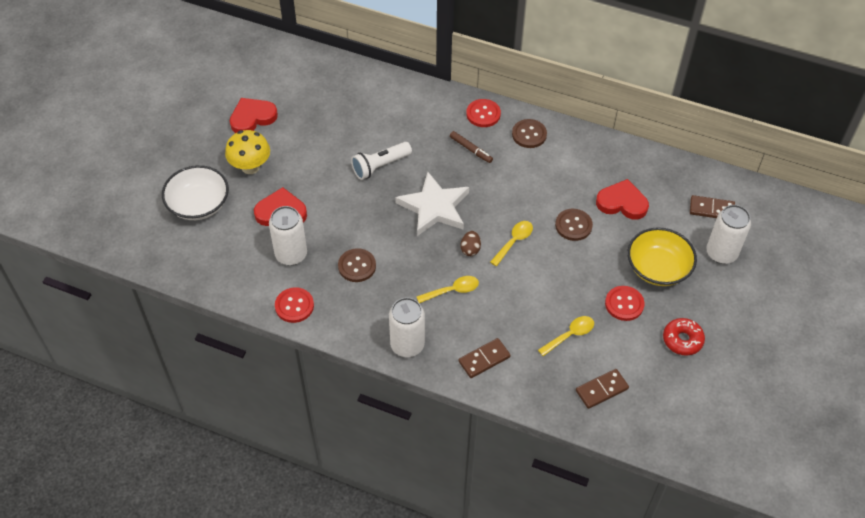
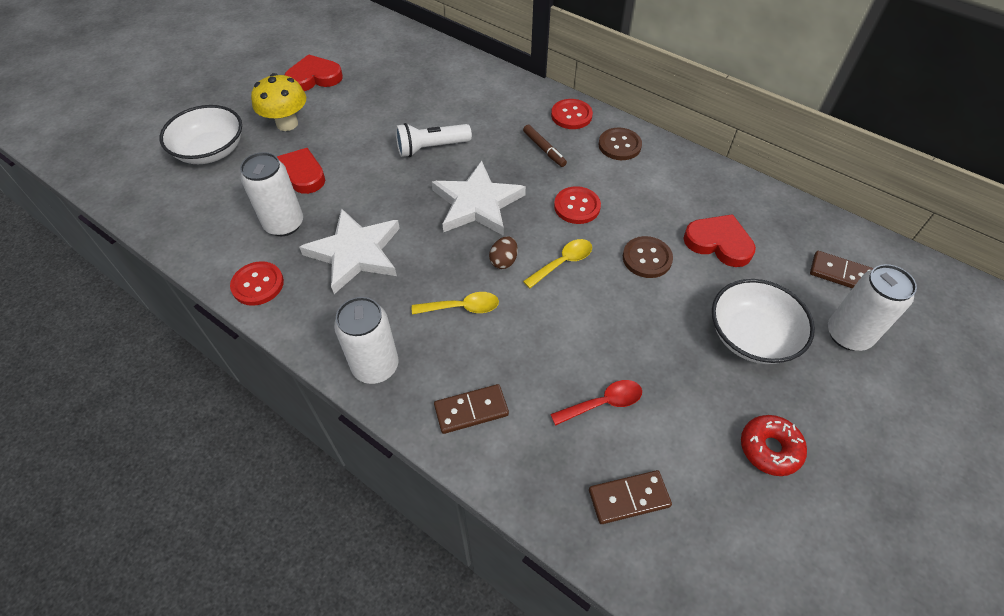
camera: 15 degrees right, 0 degrees up
(357, 266) = (355, 253): brown button -> white star
(570, 335) = (603, 403): yellow spoon -> red spoon
(624, 304) = (692, 376): red button -> red button (577, 206)
(658, 268) = (751, 336): yellow bowl -> white bowl

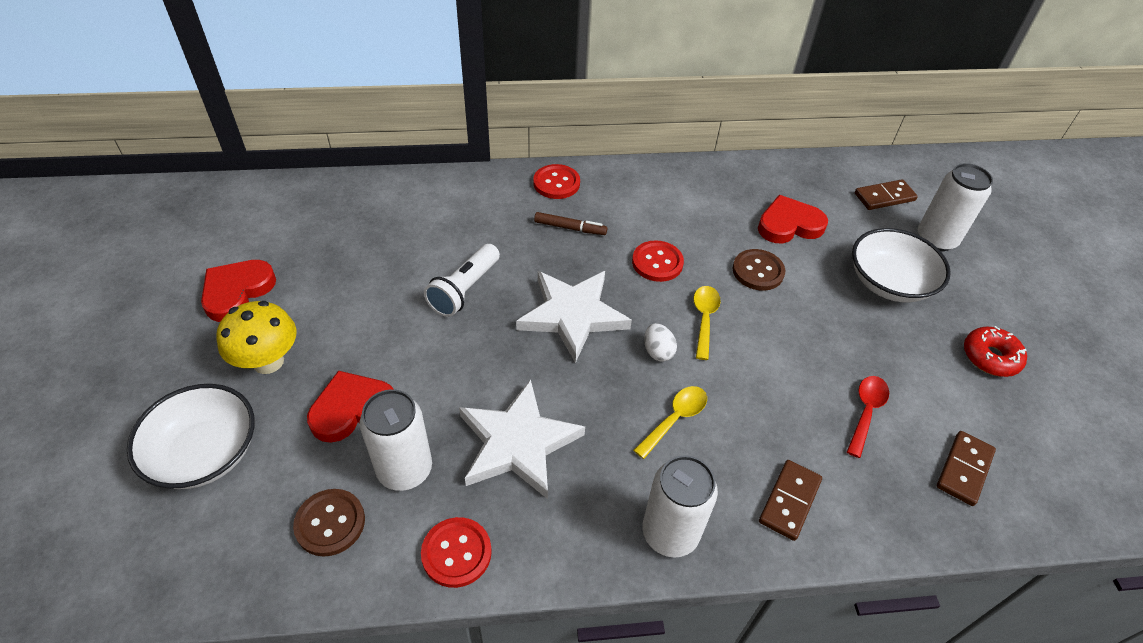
camera: 45 degrees left, 5 degrees down
(503, 261) = (658, 351): brown egg -> white egg
(619, 145) = (627, 187): brown button -> brown button (330, 523)

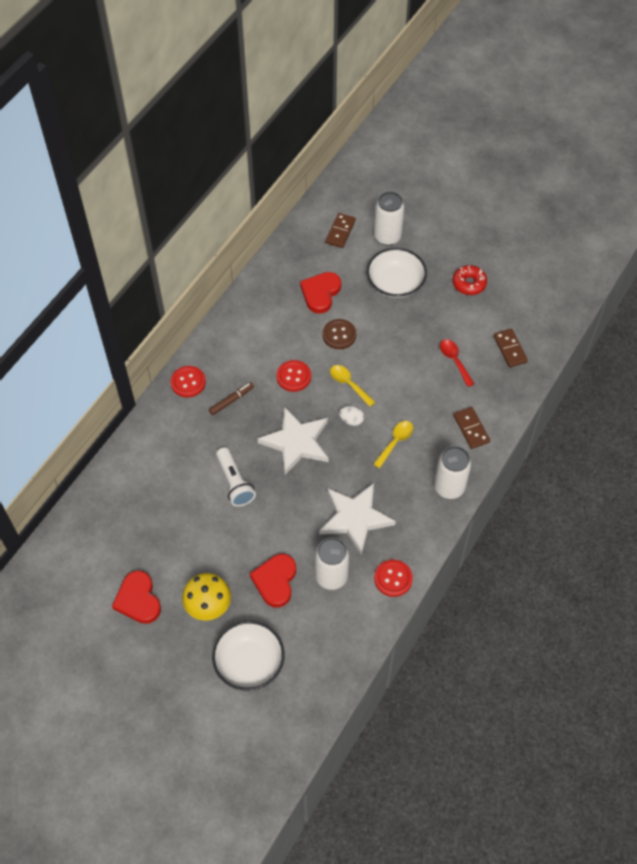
camera: 50 degrees left, 10 degrees up
(330, 523) = (336, 624): brown button -> none
(675, 419) = (395, 442): yellow spoon -> yellow spoon turned 45 degrees clockwise

